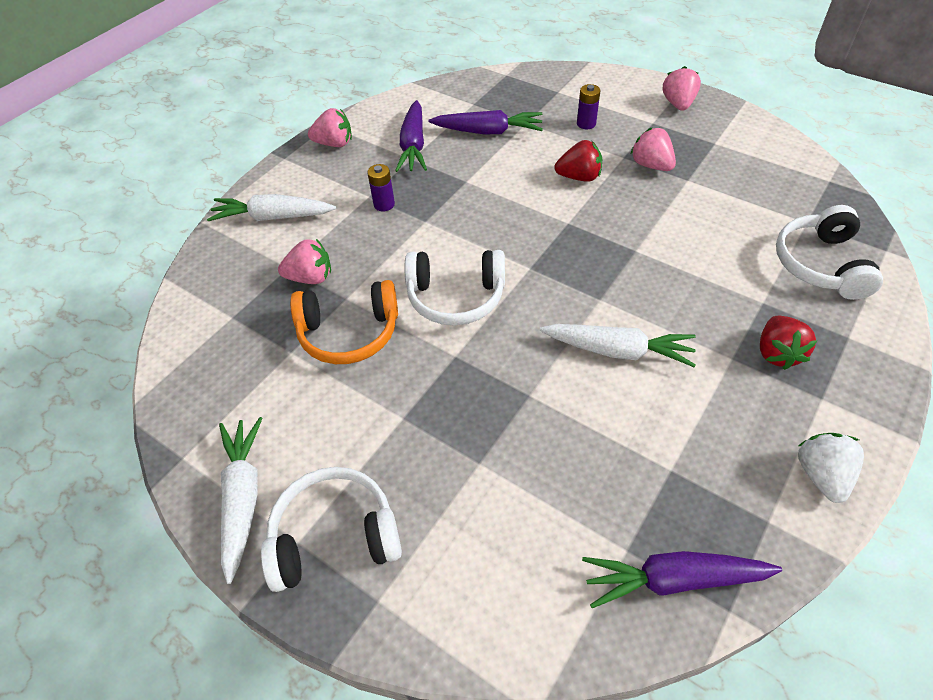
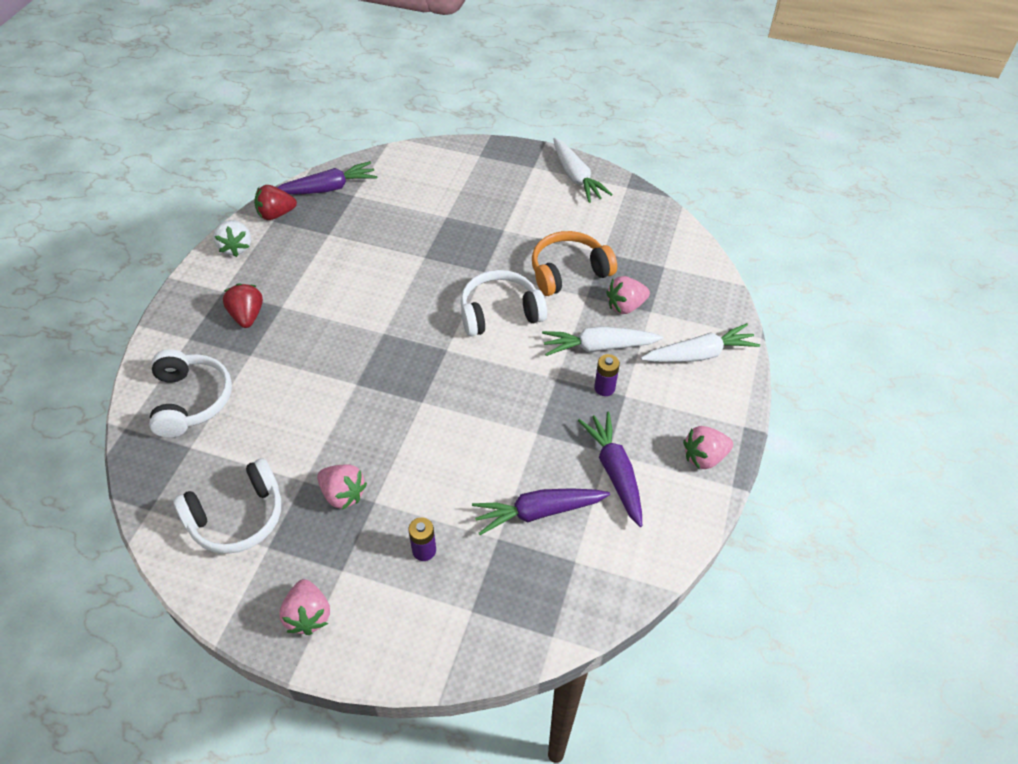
camera: 160 degrees right, 0 degrees up
(334, 537) = (514, 172): white headphones -> white headphones (237, 517)
(579, 177) = (419, 461): red strawberry -> red strawberry (276, 214)
(618, 351) = (366, 296): white carrot -> white carrot (598, 347)

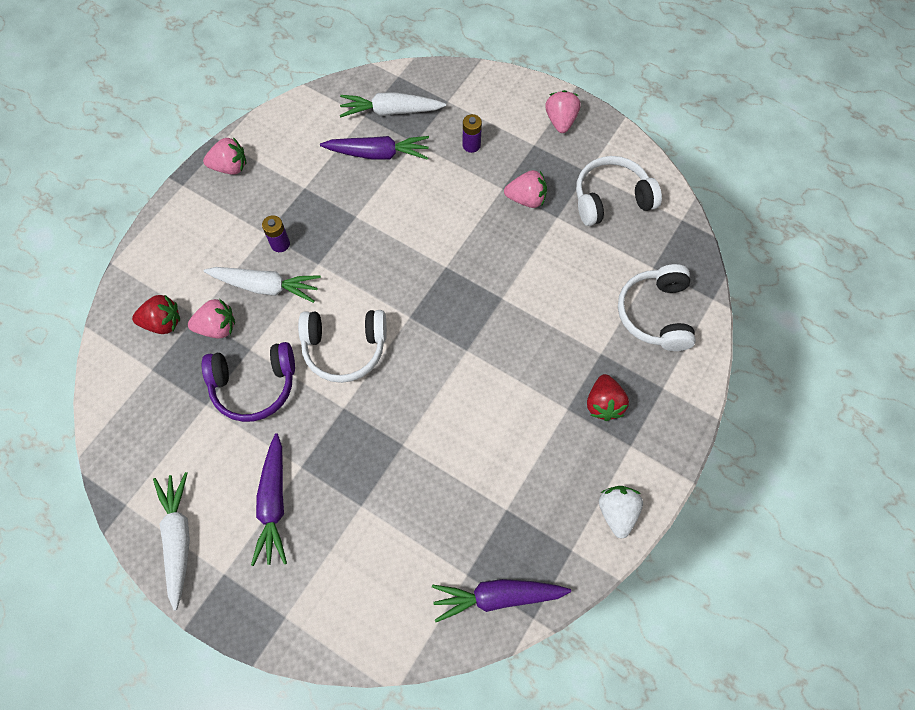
camera: 165 degrees left, 15 degrees up
(276, 214) = (567, 561): red strawberry -> red strawberry (163, 323)
(343, 494) = (526, 199): pink strawberry -> pink strawberry turned 135 degrees clockwise
(569, 272) = (254, 385): orange headphones -> purple headphones
(614, 472) = (306, 171): purple carrot -> purple carrot (274, 503)
(699, 354) = (178, 258): white carrot -> white carrot (391, 111)

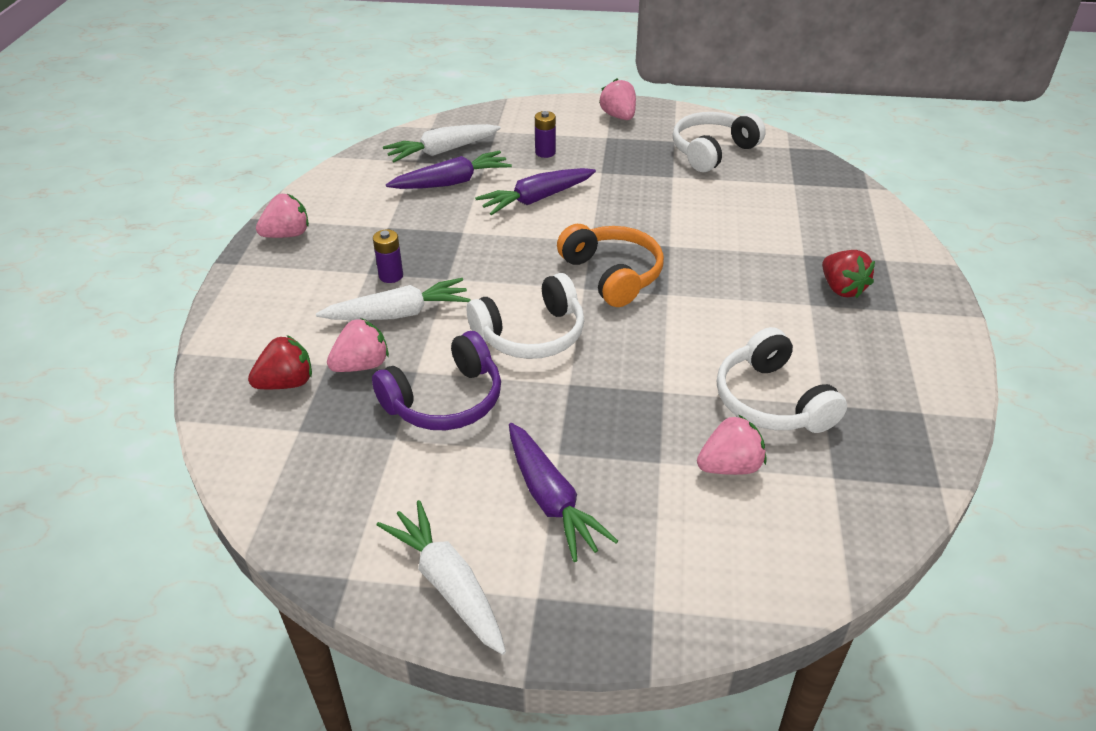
camera: 25 degrees left, 25 degrees down
(438, 312) = (612, 275): none -> orange headphones
(497, 596) = (884, 483): purple carrot -> purple carrot (536, 199)
(526, 199) = (632, 172): pink strawberry -> pink strawberry (730, 466)
(617, 512) = (936, 365): white strawberry -> none
(656, 314) = (827, 212): white headphones -> white headphones (772, 401)

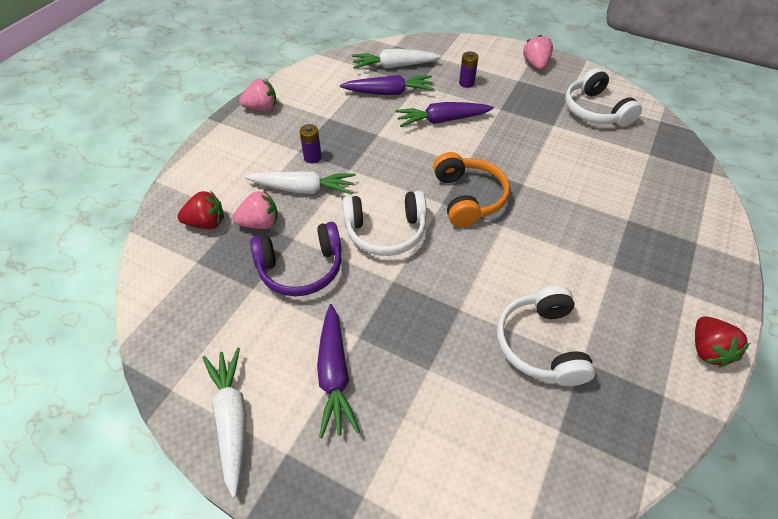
camera: 20 degrees right, 10 degrees up
(712, 151) = (595, 110): white headphones -> white headphones turned 90 degrees counterclockwise
(730, 466) = (480, 392): pink strawberry -> none
(842, 289) = (646, 259): red strawberry -> red strawberry (707, 350)

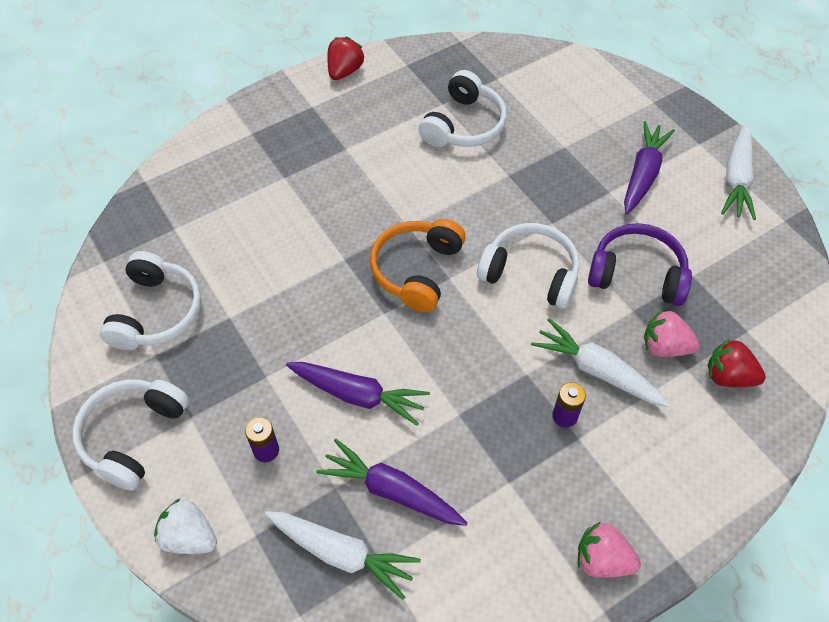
camera: 150 degrees left, 5 degrees up
(467, 47) = (189, 537): none -> white strawberry
(535, 65) = (133, 436): pink strawberry -> white headphones

